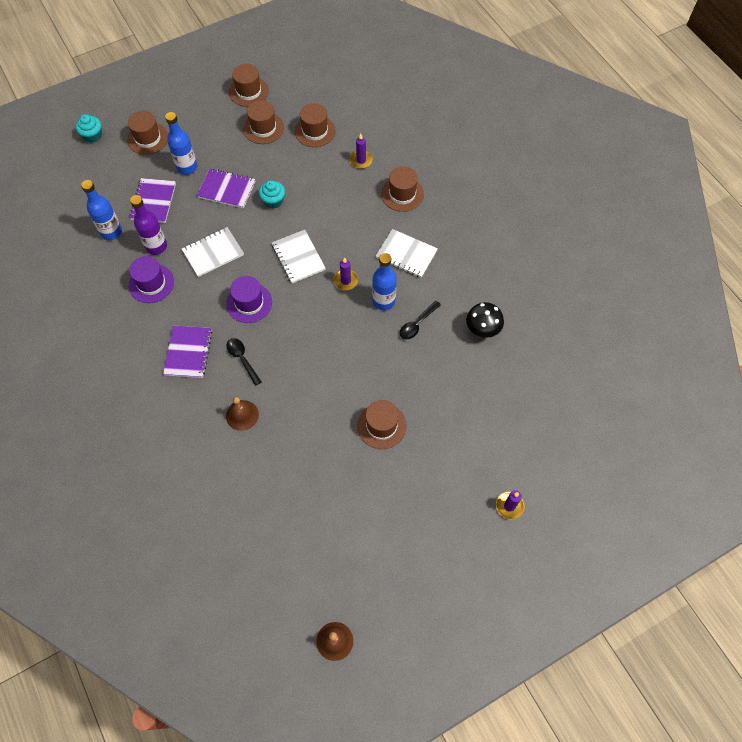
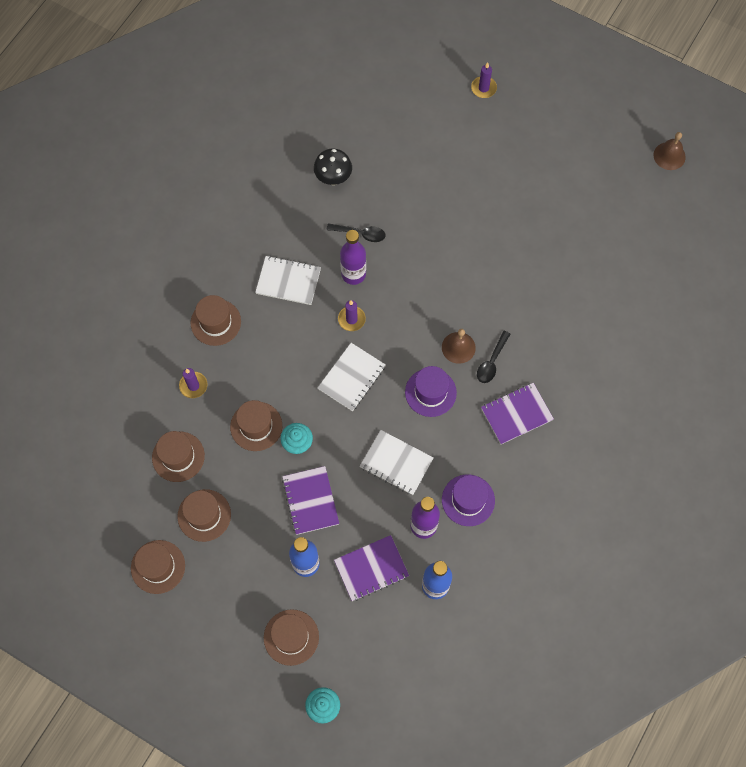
camera: 120 degrees left, 5 degrees up
(242, 415) = (544, 328): brown bell -> brown bell (458, 347)
(381, 426) = (478, 212): brown hat -> brown hat (256, 426)
(383, 301) = (353, 274): blue bottle -> purple bottle
(406, 254) = (288, 281): white notebook -> white notebook turned 75 degrees counterclockwise

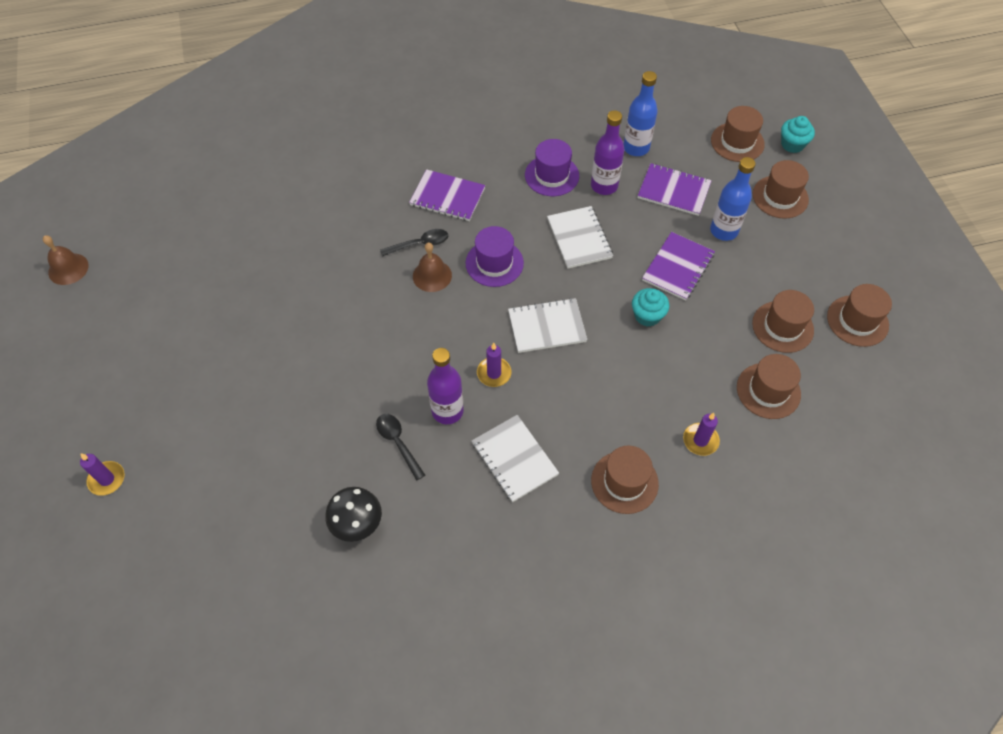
camera: 135 degrees left, 10 degrees down
(256, 426) = (671, 358): brown hat -> brown hat (737, 142)

